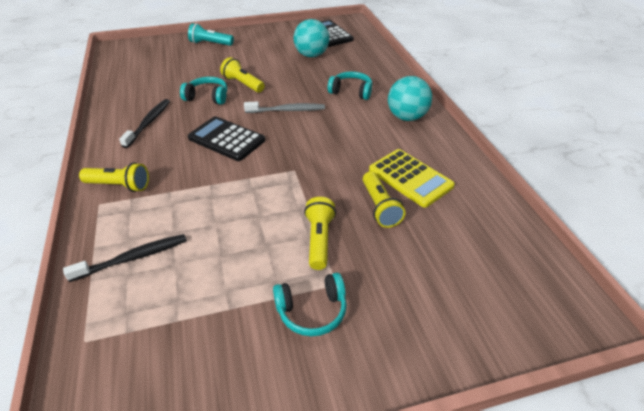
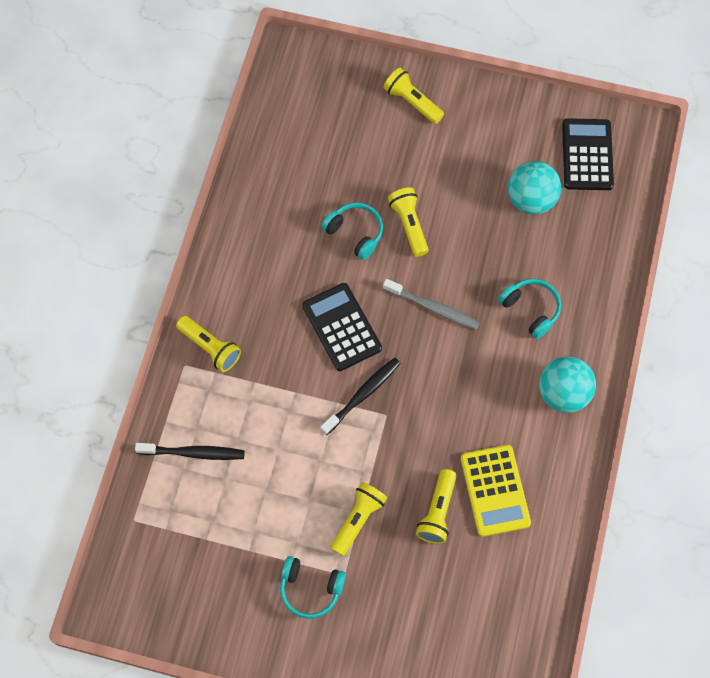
camera: 30 degrees right, 25 degrees up
(148, 123) = (272, 252): black toothbrush -> black toothbrush (362, 395)
(210, 44) = (412, 102): turquoise flashlight -> yellow flashlight

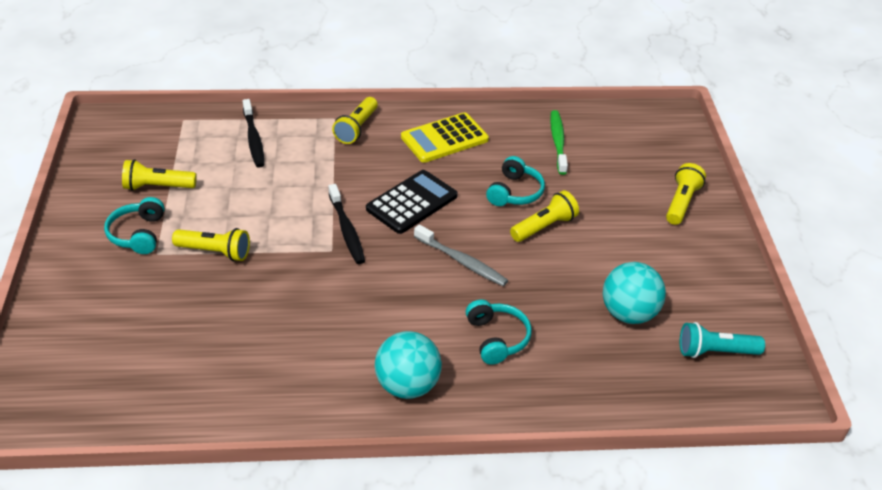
camera: 70 degrees right, 25 degrees down
(294, 169) = (558, 142): none -> green toothbrush
(362, 395) = (347, 230): black toothbrush -> black toothbrush turned 45 degrees clockwise
(433, 308) = (462, 261): grey toothbrush -> grey toothbrush turned 60 degrees counterclockwise
(437, 512) = (237, 308): yellow flashlight -> yellow flashlight (157, 187)
(495, 490) = (273, 348): yellow calculator -> yellow calculator (444, 138)
(530, 309) = (496, 338): turquoise headphones -> turquoise headphones turned 45 degrees counterclockwise
(587, 155) = (715, 351): black calculator -> turquoise flashlight

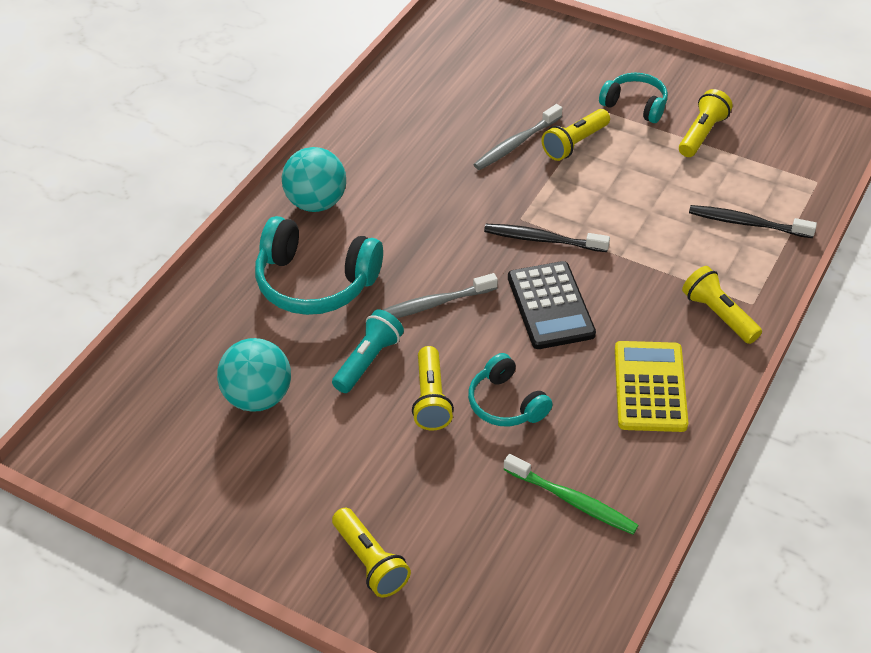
camera: 125 degrees right, 5 degrees up
(238, 287) = (516, 144): none -> grey toothbrush
(496, 338) = (315, 282): turquoise headphones -> turquoise headphones, size x1.67
(715, 351) = (155, 436): turquoise flashlight -> turquoise flashlight (368, 361)

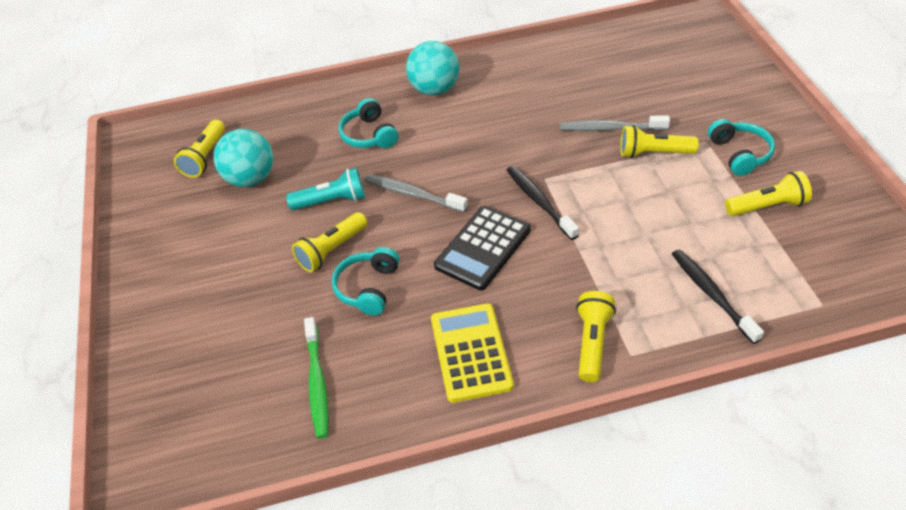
camera: 50 degrees right, 0 degrees up
(315, 282) = (369, 135): turquoise headphones -> turquoise headphones, size x0.60
(370, 562) = (169, 317): yellow flashlight -> yellow flashlight (205, 157)
(650, 387) = (471, 352): yellow calculator -> yellow calculator turned 60 degrees counterclockwise

